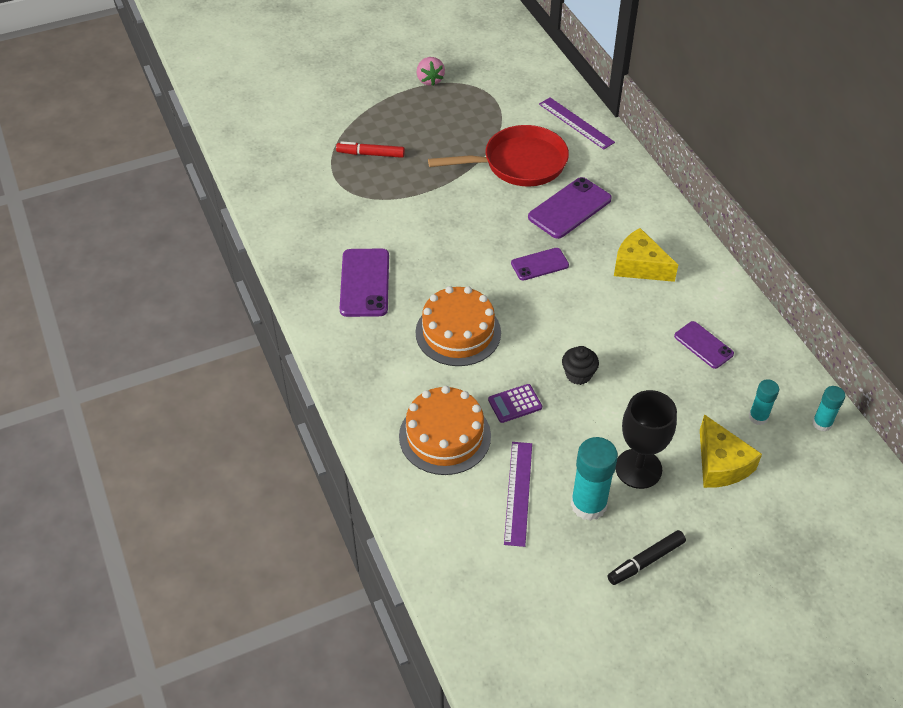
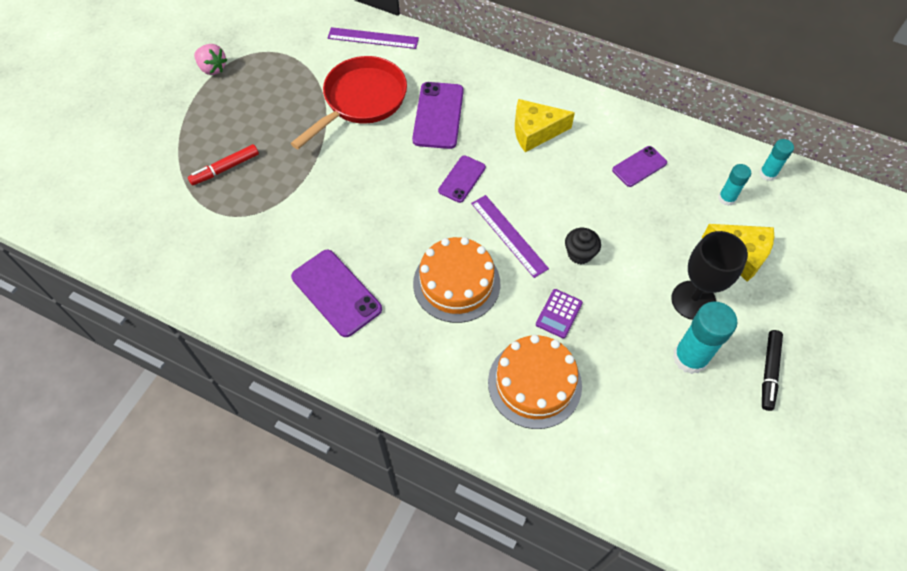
camera: 40 degrees left, 10 degrees up
(518, 492) = (634, 388): purple ruler -> purple ruler (509, 235)
(703, 345) = (639, 166): purple phone -> purple phone turned 45 degrees counterclockwise

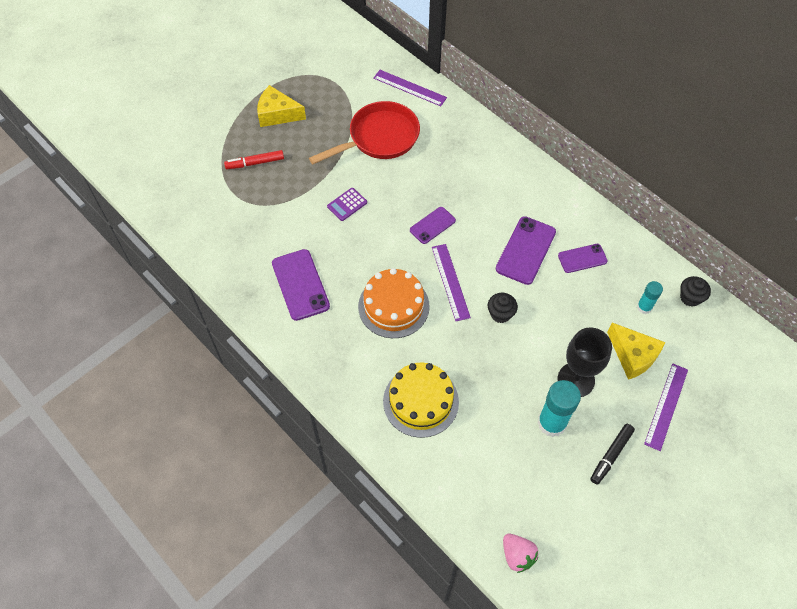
camera: 20 degrees right, 0 degrees up
(212, 68) = (275, 79): pink strawberry -> pink strawberry (517, 555)
(438, 115) = (435, 168): purple phone -> purple phone (526, 250)
(534, 383) = (421, 401): orange cake -> yellow cake
(535, 131) = (508, 204): yellow cheese -> yellow cheese (277, 114)
(559, 314) = (463, 355): purple calculator -> purple calculator (347, 204)
(767, 174) = (690, 297): turquoise glue stick -> black cupcake
(799, 297) = (666, 406): none -> purple ruler

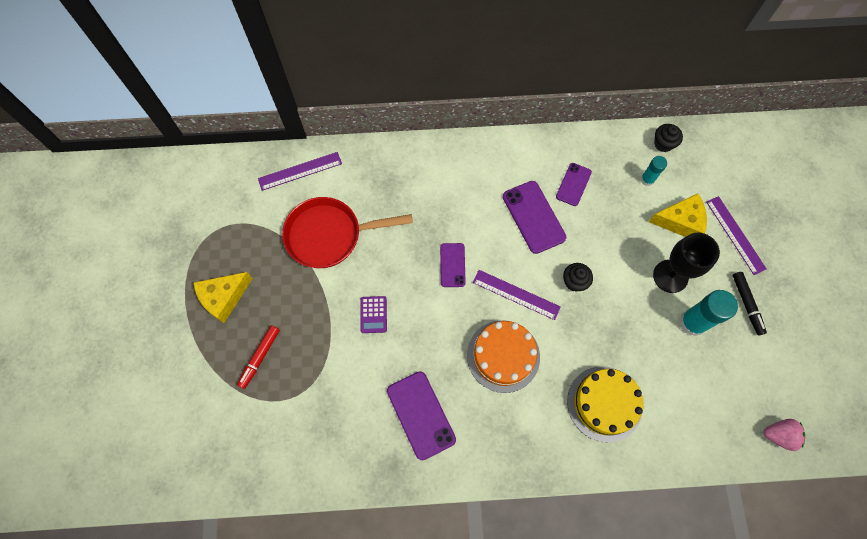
camera: 50 degrees left, 10 degrees up
(300, 285) = (421, 415): purple phone -> purple phone turned 45 degrees clockwise
(379, 138) = (329, 235): red pan -> red pan turned 105 degrees counterclockwise

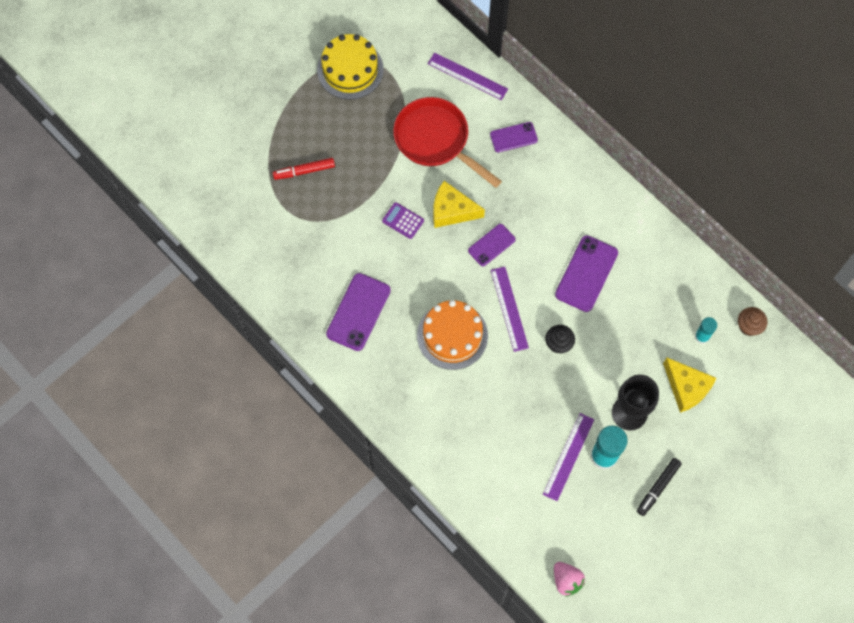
camera: 50 degrees right, 0 degrees up
(224, 298) = (325, 110): yellow cheese -> yellow cheese (452, 211)
(373, 314) = (403, 221): purple calculator -> purple calculator turned 75 degrees clockwise
(573, 184) = (643, 283): purple phone -> purple phone (513, 137)
(604, 403) = (479, 434): yellow cake -> yellow cake (350, 69)
(663, 144) = (749, 326): black cupcake -> brown cupcake
(735, 235) = (714, 439): purple ruler -> purple ruler (568, 456)

